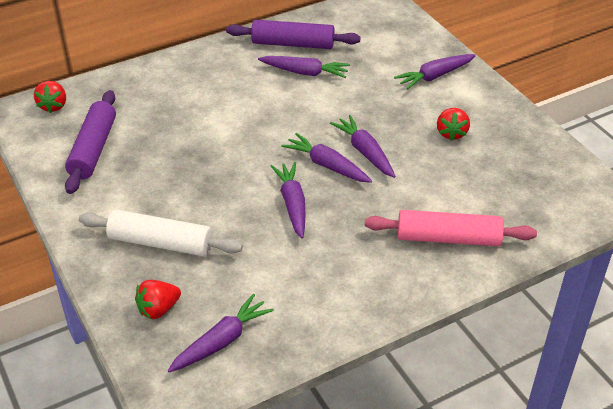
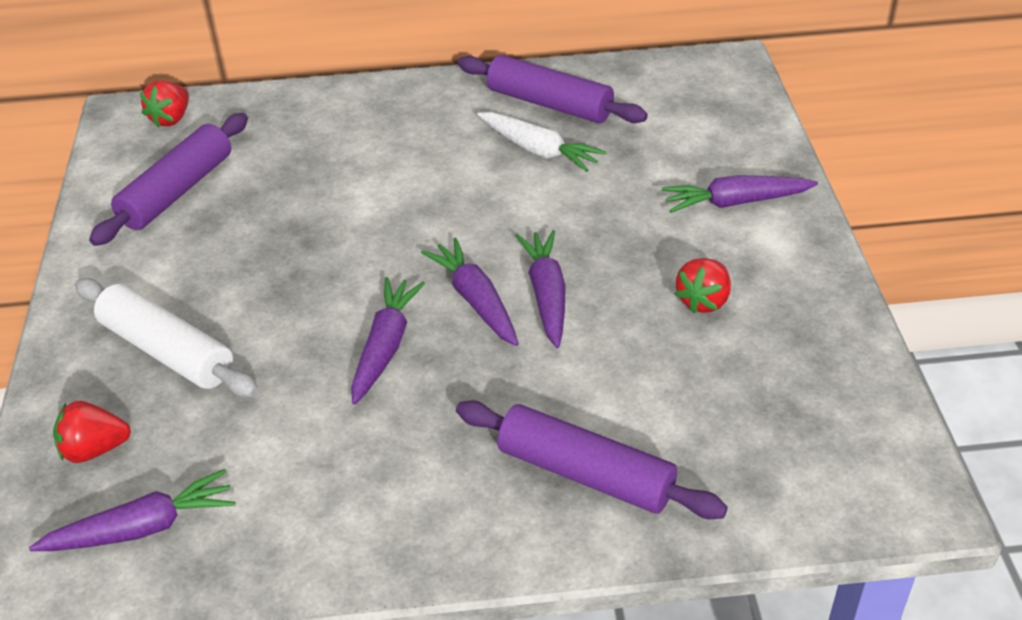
camera: 25 degrees right, 0 degrees up
(305, 72) = (539, 150): purple carrot -> white carrot
(448, 238) = (585, 473): pink rolling pin -> purple rolling pin

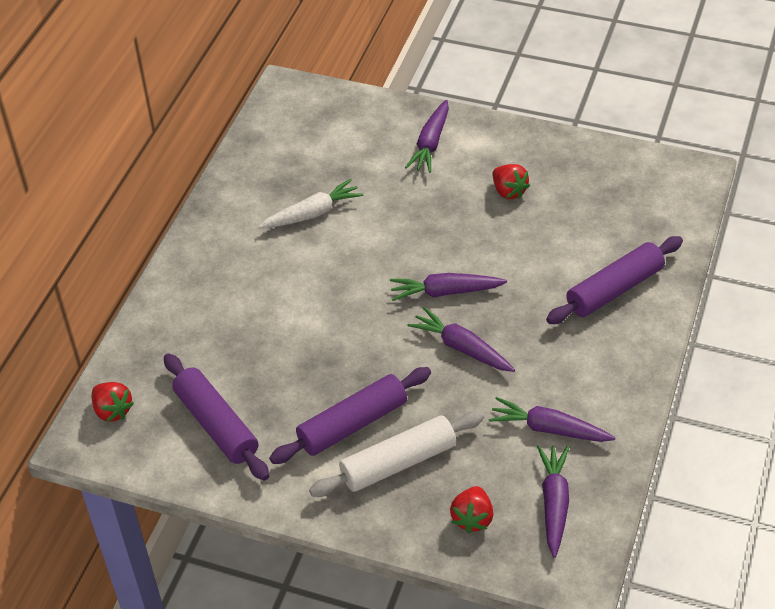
camera: 65 degrees left, 5 degrees up
(546, 295) = (461, 257): purple carrot -> purple carrot (549, 429)
(550, 104) = (263, 190): purple rolling pin -> purple rolling pin (352, 424)

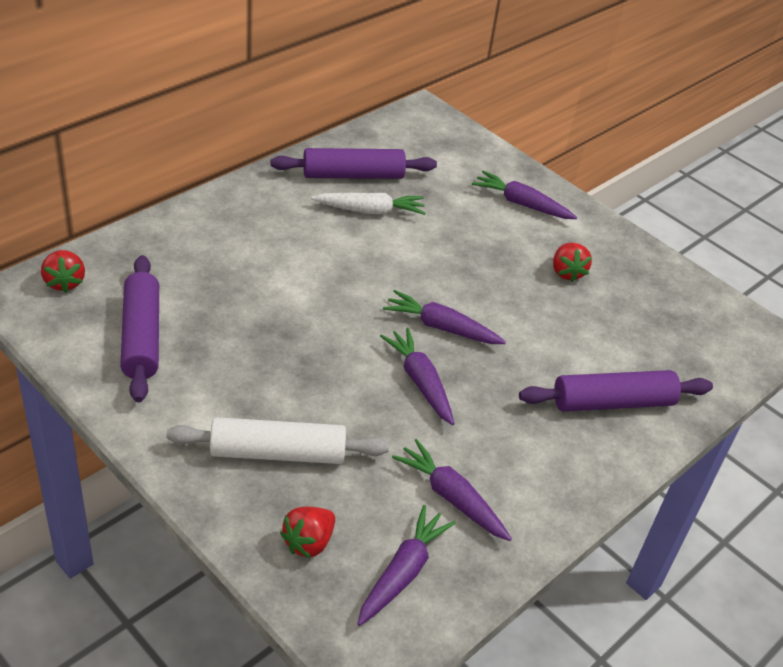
camera: 20 degrees right, 5 degrees down
(352, 424) = (263, 397): purple rolling pin -> purple rolling pin (353, 175)
(430, 143) = (521, 204): purple carrot -> purple carrot turned 75 degrees clockwise

